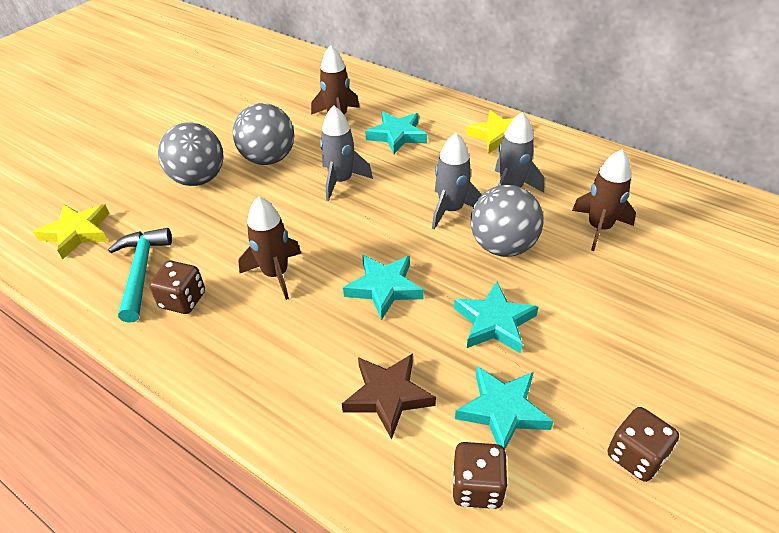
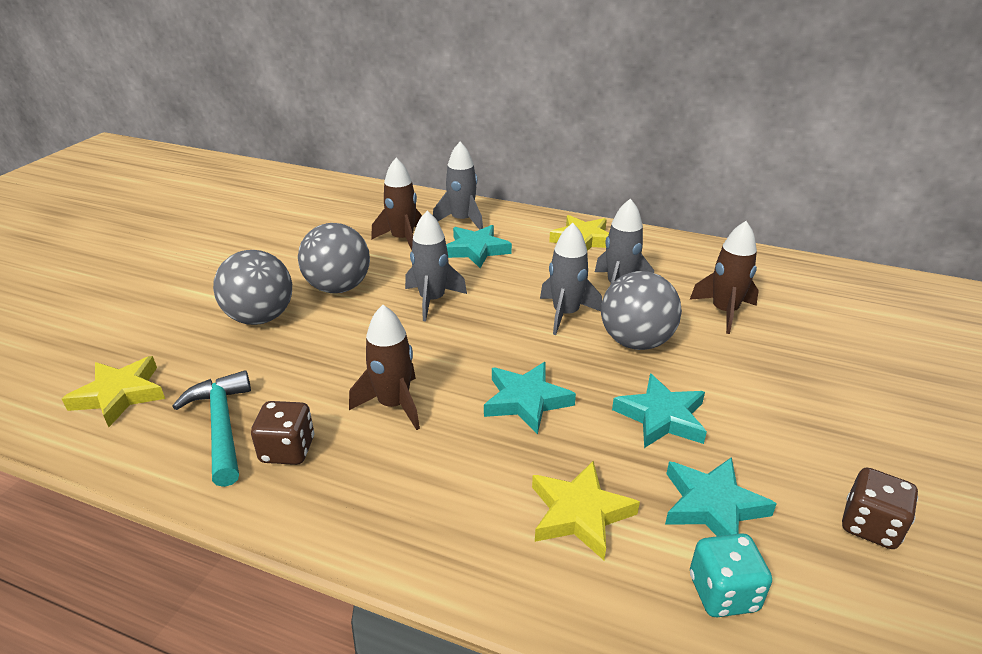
camera: 15 degrees left, 10 degrees down
(388, 396) = (579, 514): brown star -> yellow star
(395, 104) = (462, 221): none -> grey rocket
(477, 487) = (723, 593): brown dice -> turquoise dice

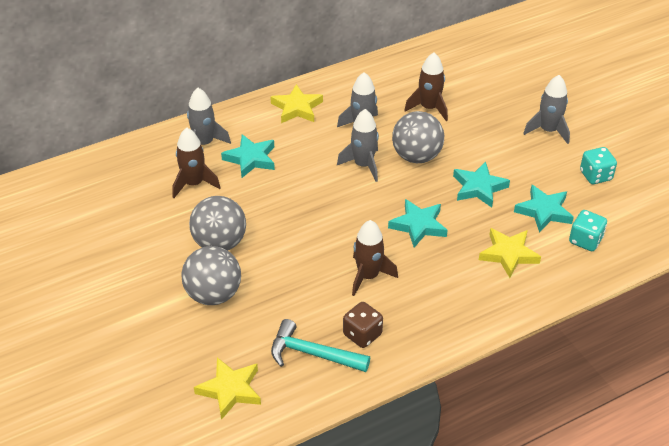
camera: 50 degrees left, 10 degrees up
(432, 300) = (285, 209): grey rocket -> grey rocket (548, 131)
(870, 526) = (595, 176): brown dice -> turquoise dice

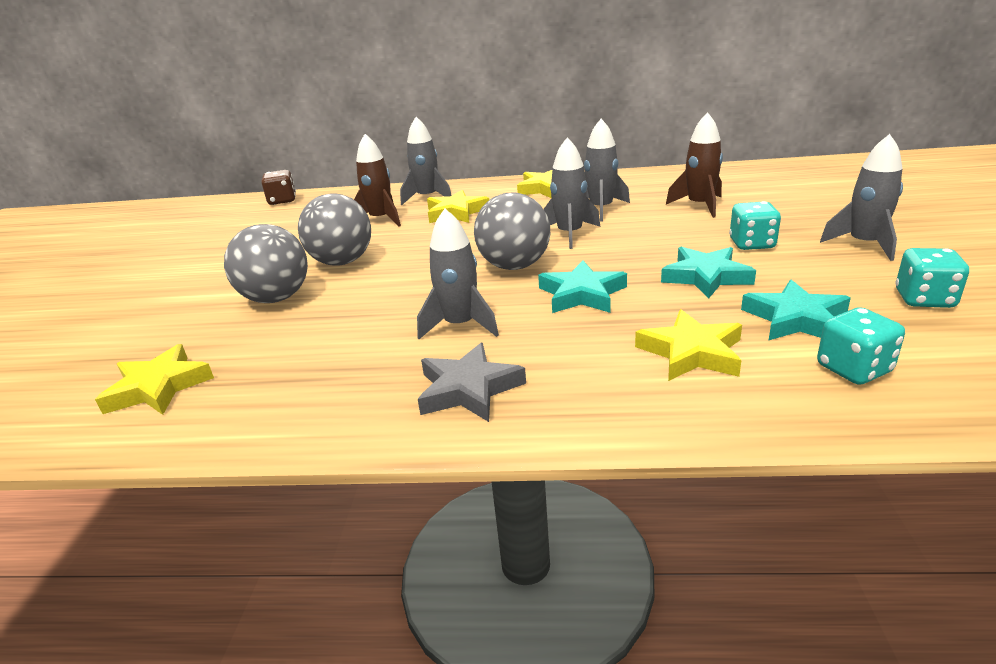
camera: 35 degrees right, 15 degrees down
(251, 159) = (456, 212): turquoise star -> yellow star
(313, 354) = (294, 382): turquoise hammer -> none
(362, 334) = (378, 381): brown dice -> brown dice (282, 201)
(368, 276) = (460, 325): brown rocket -> grey rocket
(416, 156) = (644, 238): grey ball -> grey ball (514, 266)
(417, 320) = (468, 389): none -> grey star
(486, 146) = (752, 244): none -> turquoise dice

